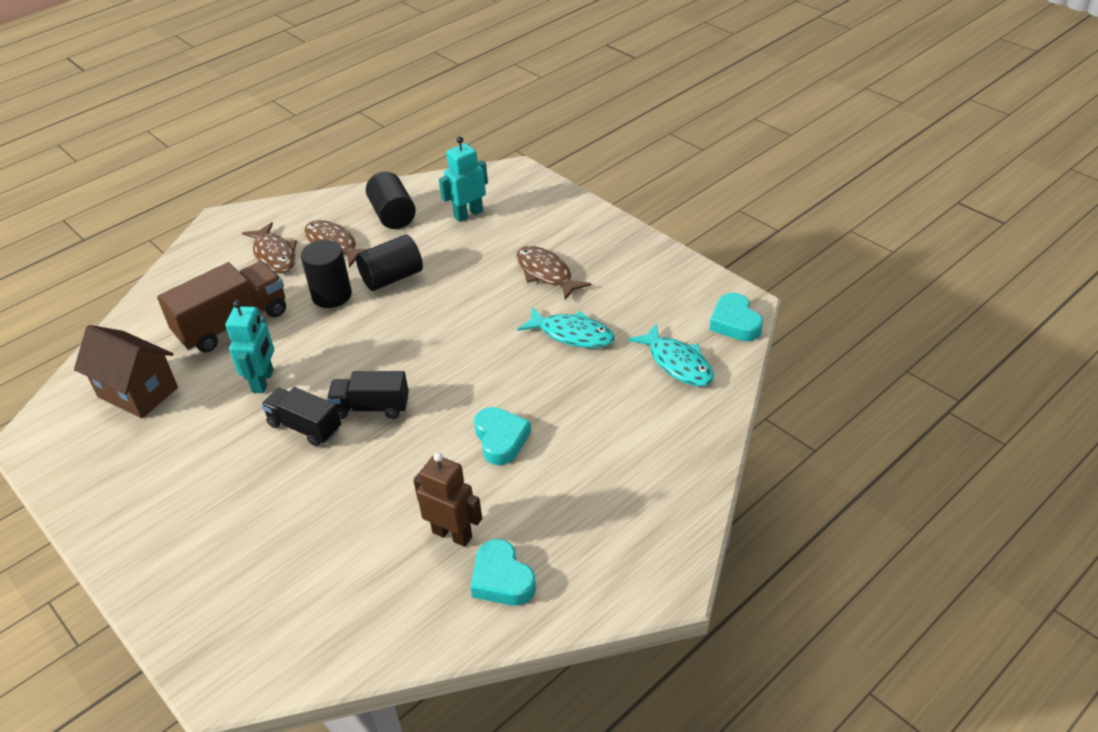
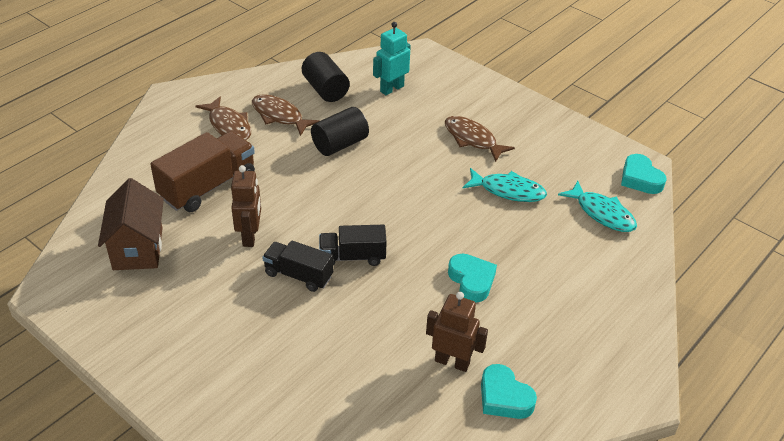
camera: 10 degrees left, 0 degrees up
(138, 392) = (138, 249): brown house -> brown house turned 60 degrees clockwise
(263, 381) = (250, 236): turquoise robot -> brown robot
(332, 295) = (290, 160): black cylinder -> none

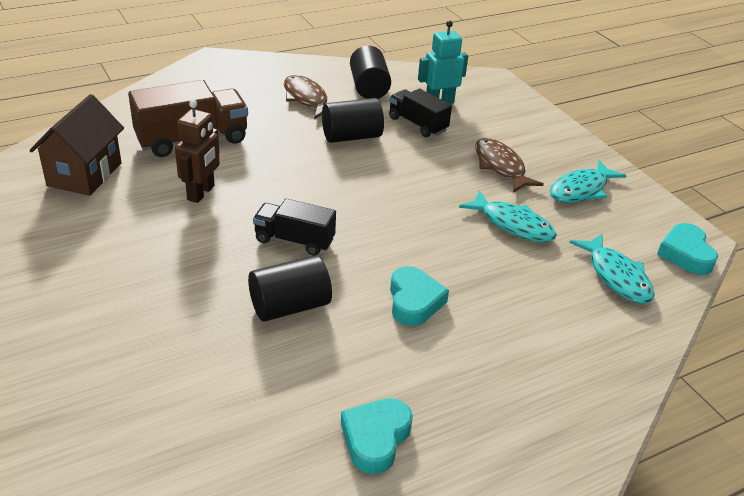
camera: 20 degrees right, 5 degrees down
(228, 126) = (250, 95): brown fish -> none
(298, 275) = (225, 241): black truck -> black truck (417, 124)
(384, 315) = (290, 306): none -> black cylinder
(452, 362) = (337, 379): brown robot -> none
(504, 397) = (375, 438): turquoise heart -> turquoise heart turned 45 degrees clockwise
(542, 143) = (581, 190): none -> turquoise fish

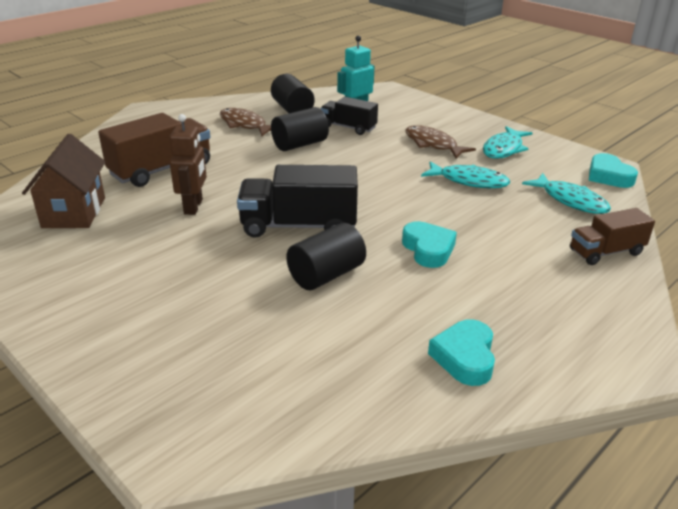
camera: 15 degrees left, 5 degrees down
(294, 240) = (299, 226): black truck -> black truck, size x1.61
(614, 353) = (606, 252): none -> brown truck

